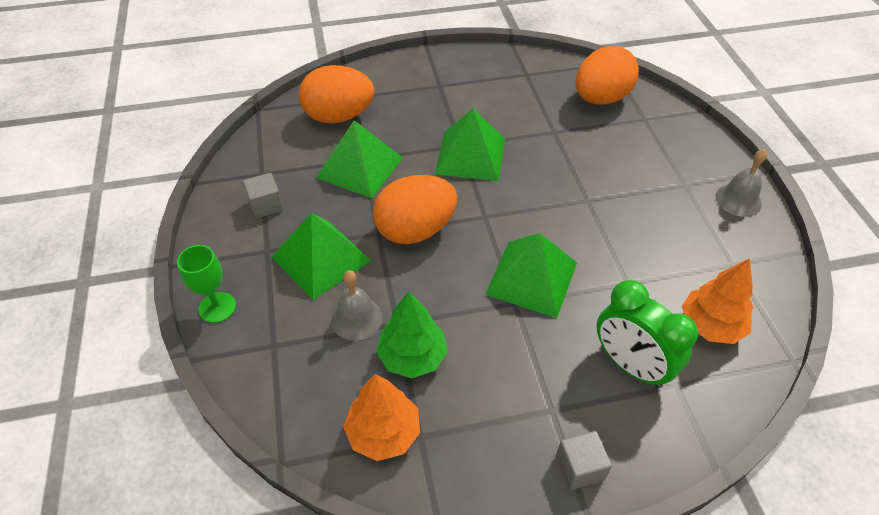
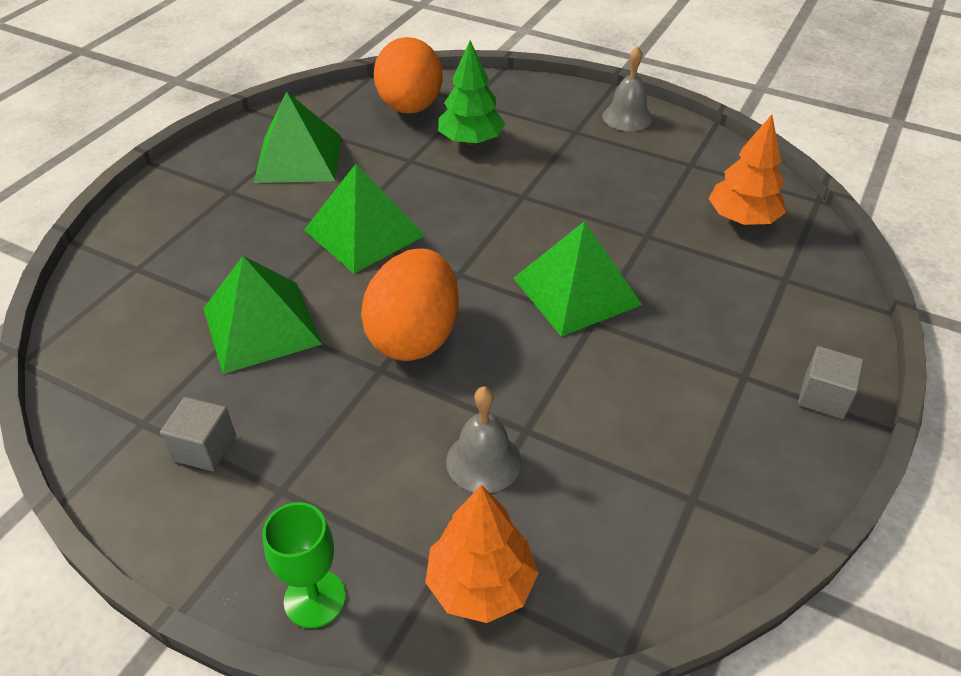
camera: 50 degrees left, 5 degrees down
(321, 258) = (358, 443): green pyramid -> green pyramid (298, 158)
(339, 116) = (154, 296): orange egg -> none
(384, 432) = (662, 528): orange tree -> orange tree (481, 584)
(412, 356) = (584, 443): green tree -> green tree (470, 141)
(630, 365) = (740, 292): green clock -> none

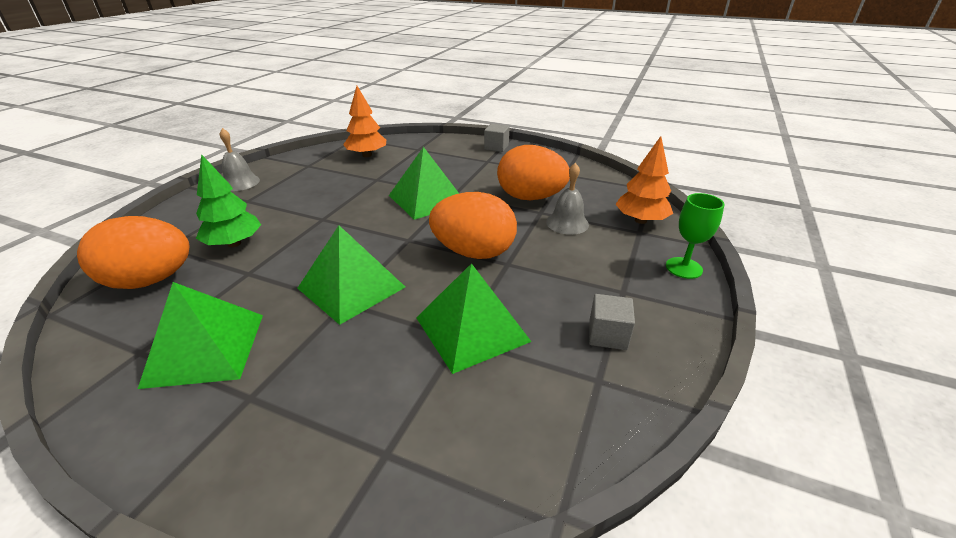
camera: 95 degrees left, 10 degrees down
(580, 423) = (530, 198): none -> orange egg

